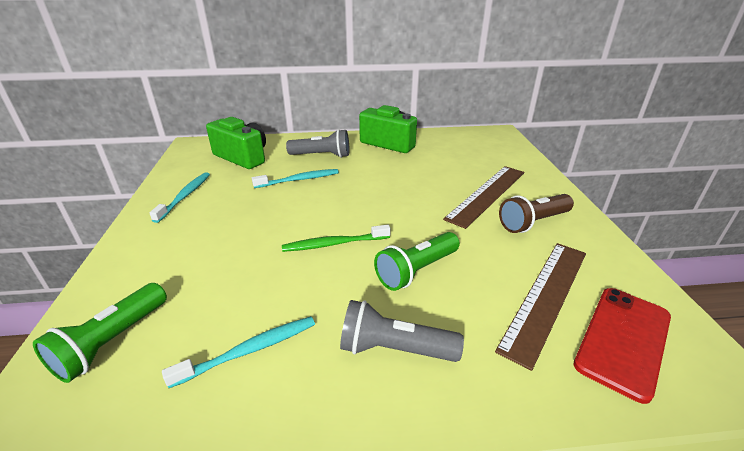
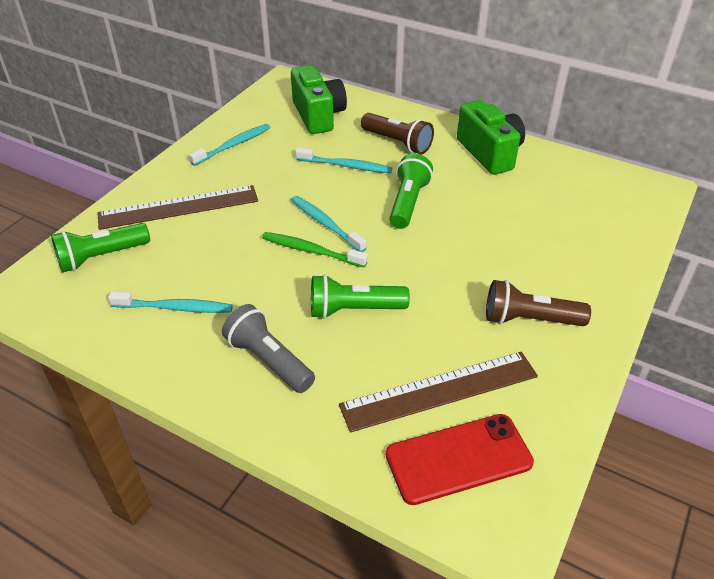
camera: 35 degrees right, 10 degrees up
(322, 155) = (397, 143): grey flashlight -> brown flashlight
(325, 221) = (326, 224): none -> turquoise toothbrush
(371, 186) = (408, 202): none -> green flashlight
(487, 194) = (522, 266): brown ruler -> brown ruler (178, 207)

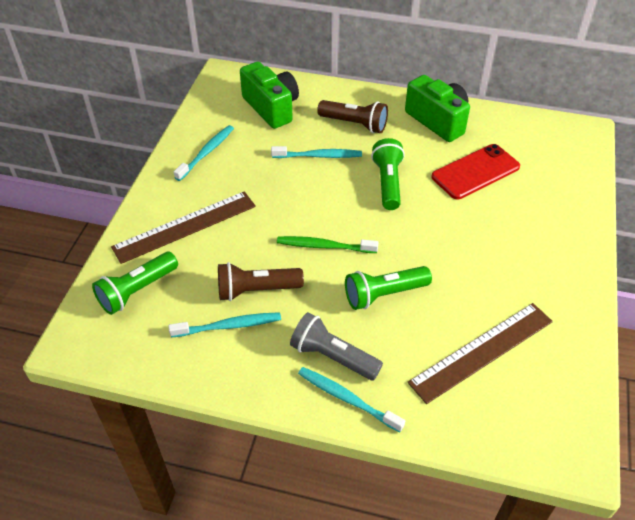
camera: 15 degrees left, 5 degrees up
(326, 224) = (325, 217): turquoise toothbrush -> turquoise toothbrush (347, 399)
(458, 458) = (518, 405): red phone -> red phone (475, 172)
(529, 319) = (528, 273): brown flashlight -> brown flashlight (256, 290)

